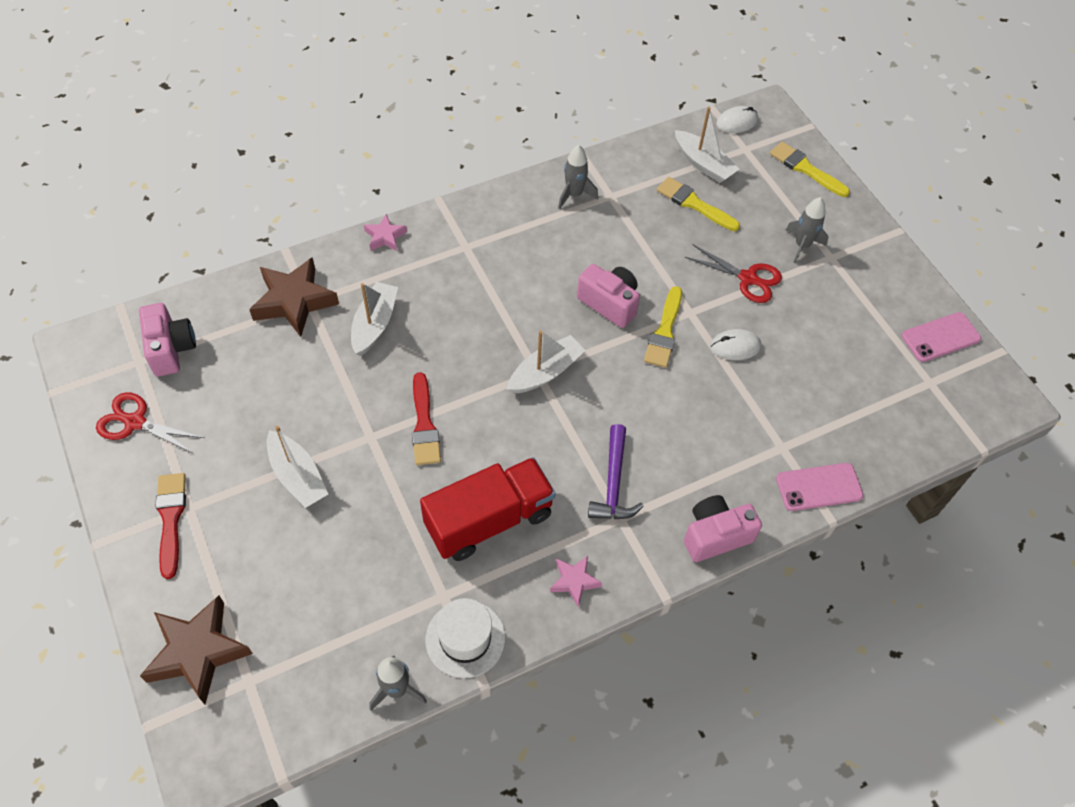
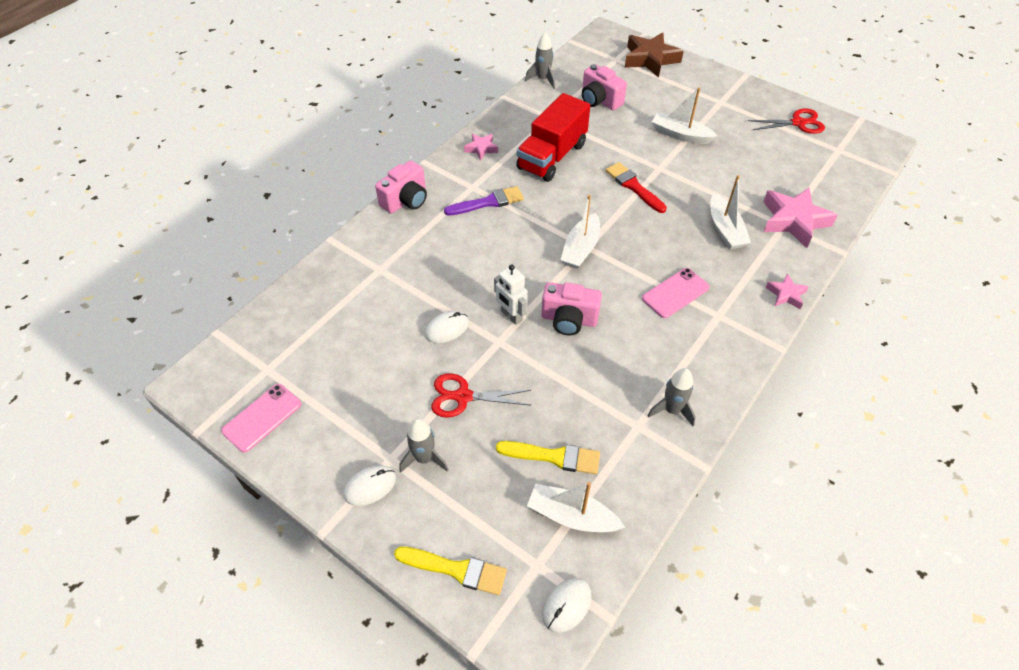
camera: 155 degrees right, 5 degrees down
(171, 349) = (830, 163): pink camera -> pink camera (599, 100)
(171, 519) = (723, 94): red brush -> none
(294, 301) = (793, 221): brown star -> pink star
(465, 638) = (524, 107): white hat -> none
(613, 484) = (488, 202): purple hammer -> purple brush
(664, 331) = (511, 316): yellow brush -> white robot
(819, 487) = (343, 254): pink phone -> pink phone (675, 293)
(854, 244) = (370, 486): none -> white mouse

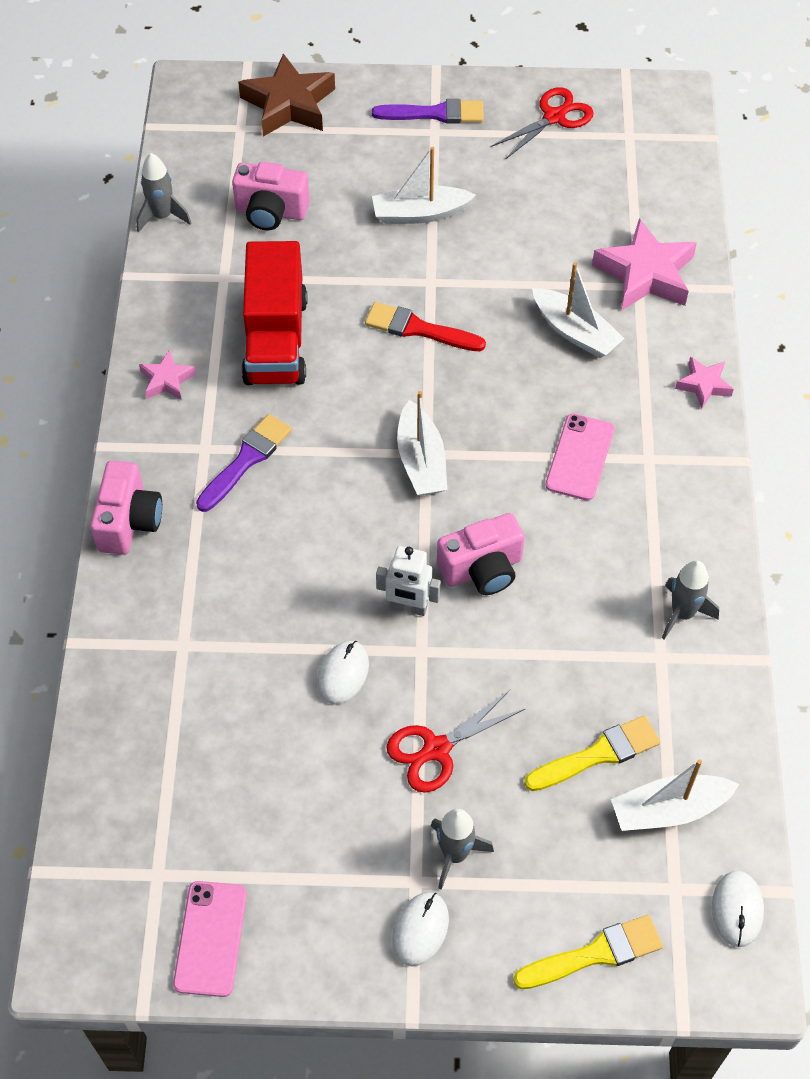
camera: 35 degrees left, 5 degrees up
(728, 94) = (435, 113): none -> purple brush

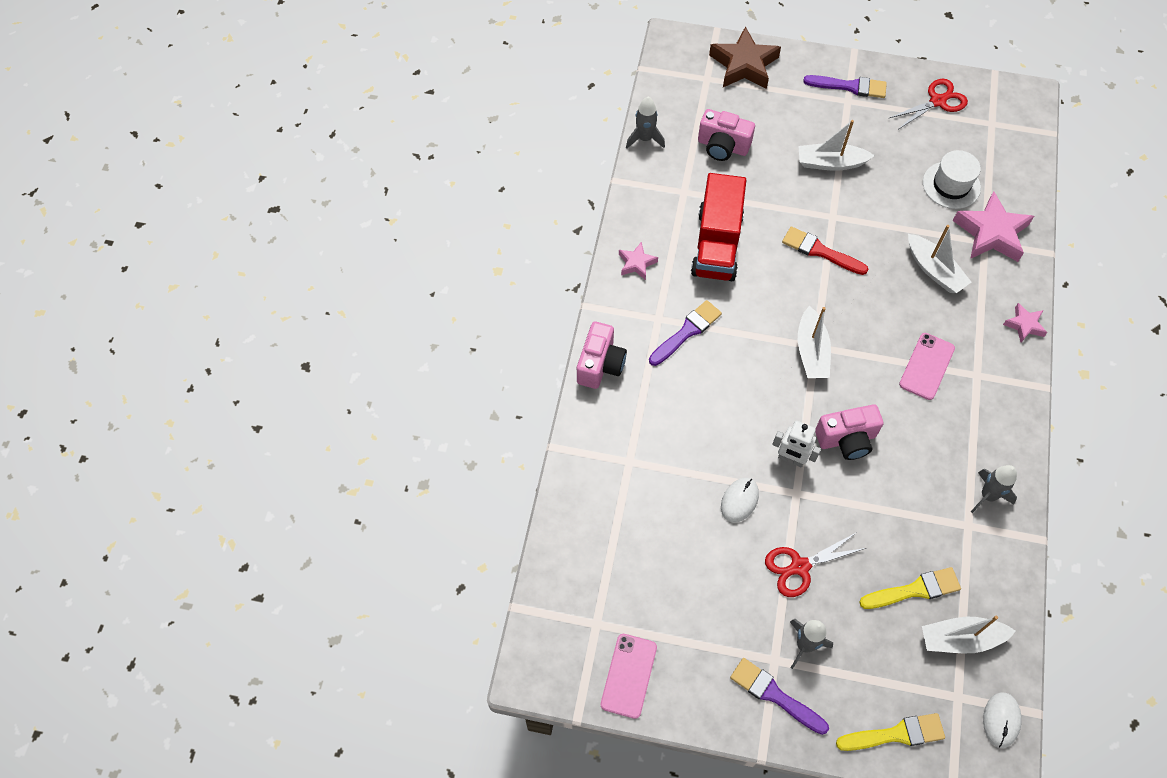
camera: 10 degrees right, 5 degrees up
(420, 929) = (774, 695): white mouse -> purple brush
(585, 220) = (951, 185): none -> white hat

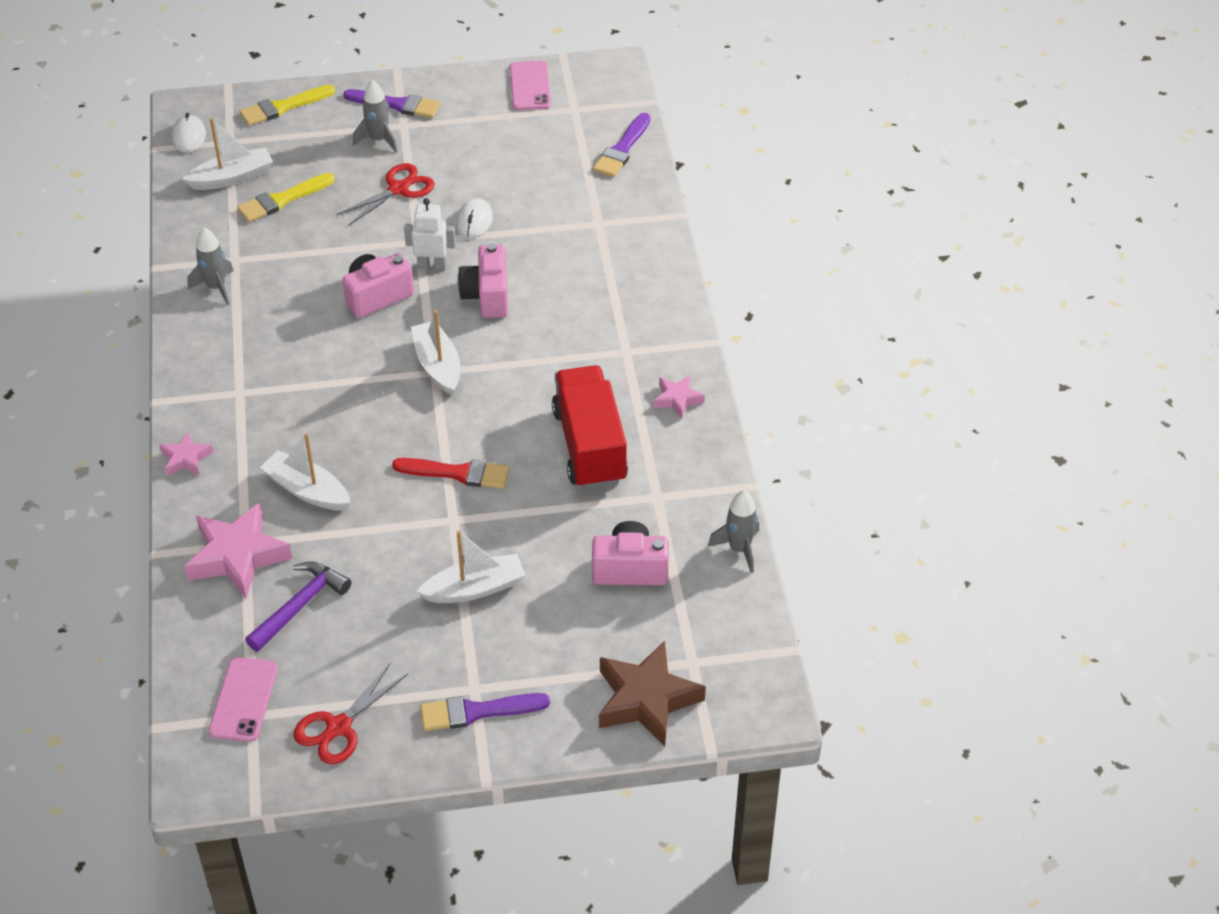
camera: 160 degrees right, 15 degrees down
(600, 364) = (669, 292): pink camera -> pink camera (487, 296)
(687, 332) = (587, 347): purple brush -> purple brush (622, 149)
(927, 366) = (300, 385): pink phone -> pink phone (243, 699)
(951, 185) = (300, 605): white hat -> purple hammer

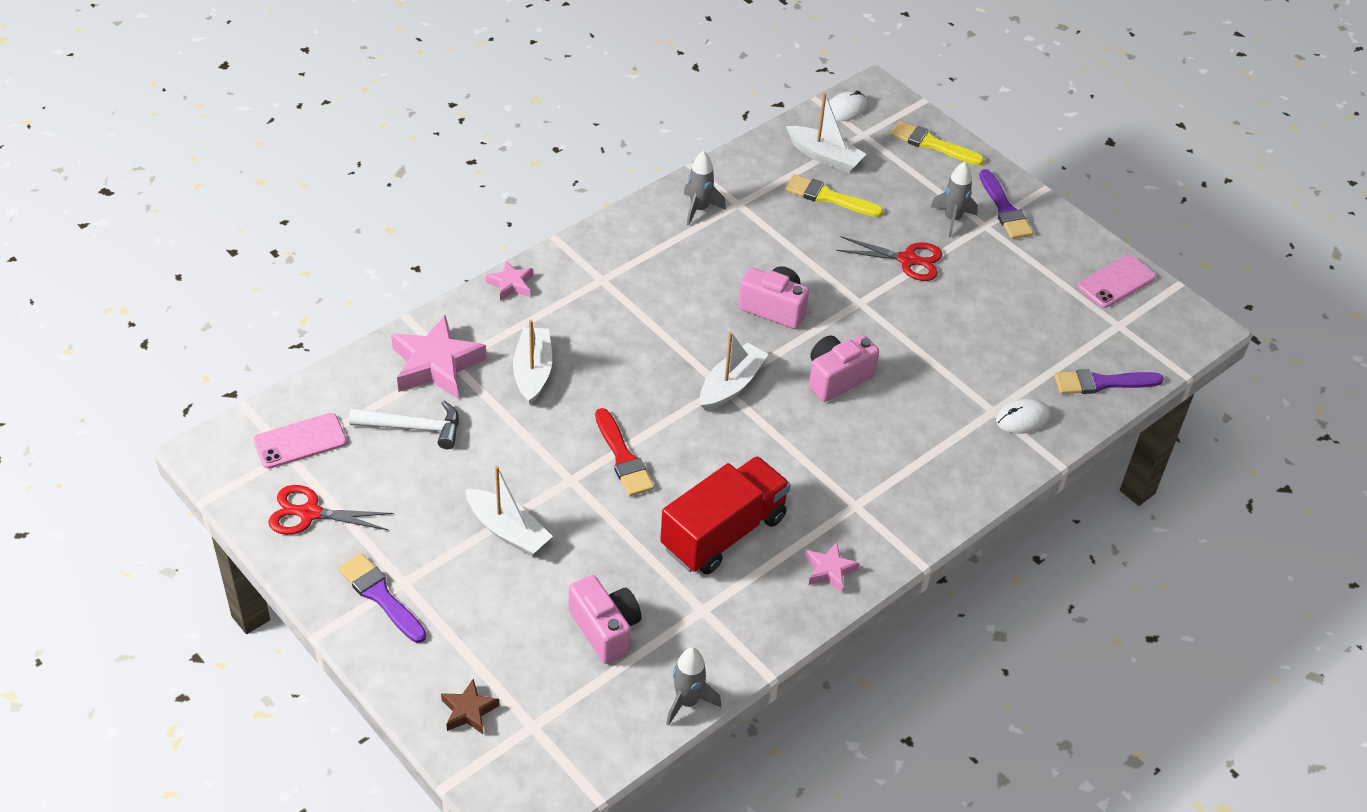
camera: 55 degrees right, 0 degrees up
(300, 605) = (414, 428): purple hammer -> white hammer
(432, 265) = (840, 325): white robot -> none
(474, 221) = (916, 326): white mouse -> white mouse (1022, 419)
(646, 699) = (469, 711): brown star -> brown star, size x0.52

